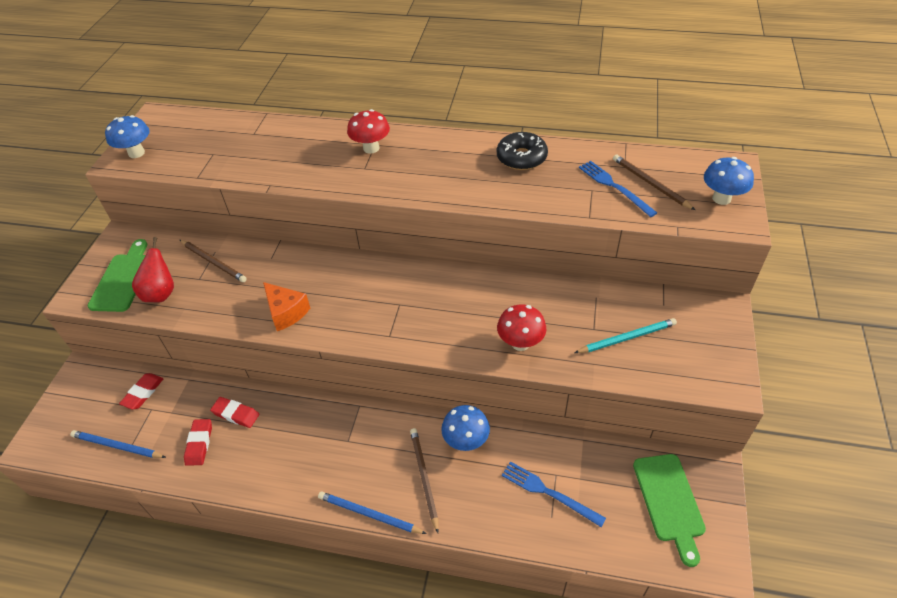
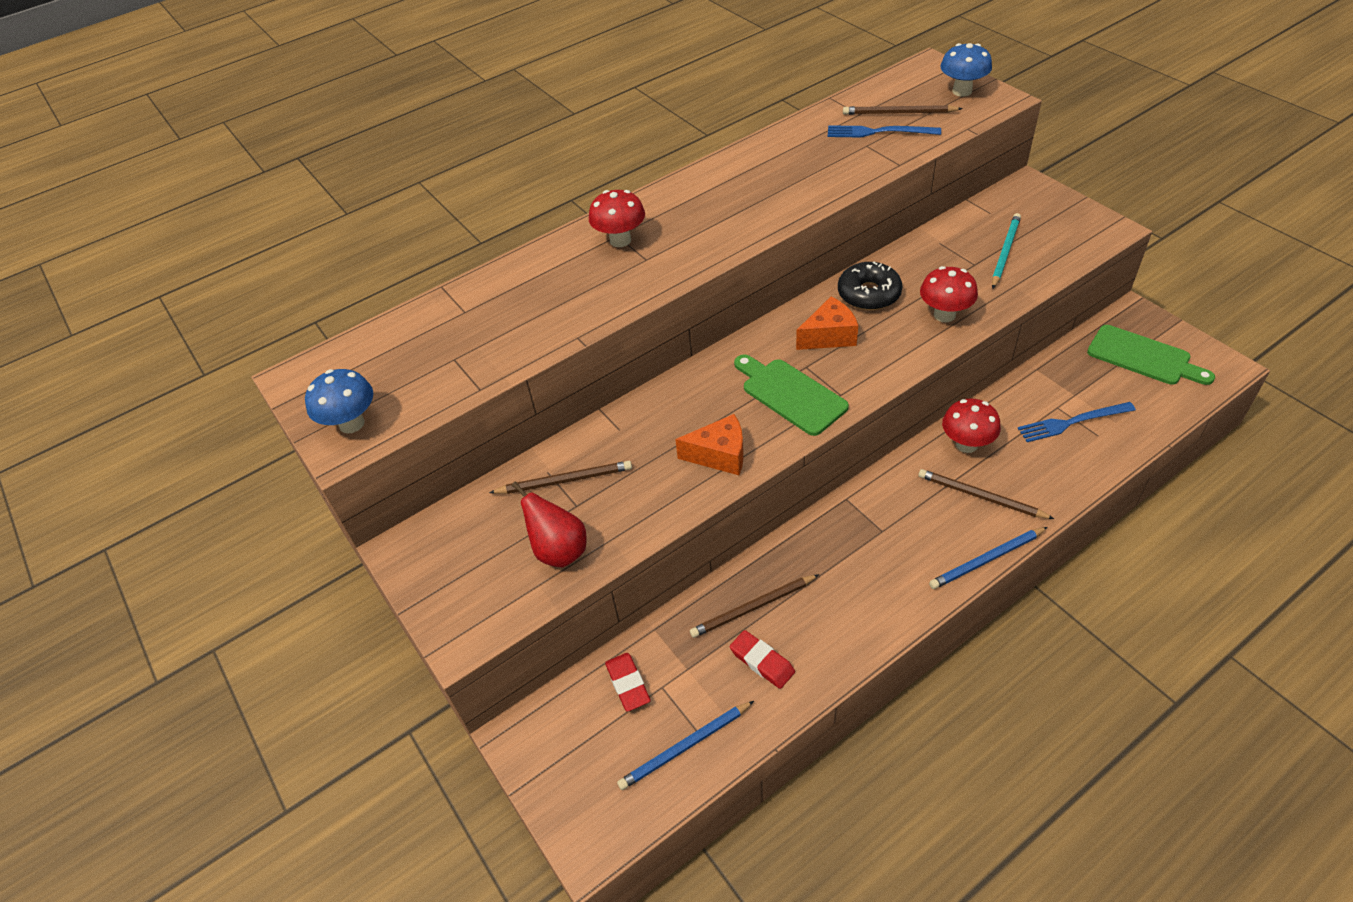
camera: 45 degrees left, 0 degrees up
(123, 279) = (488, 578): green cutting board -> green cutting board (790, 394)
(236, 414) = (753, 608): red eraser -> brown pencil
(438, 298) = (829, 336): none -> orange cheese
(466, 441) = (966, 444): blue mushroom -> red mushroom
(521, 158) = (770, 159): black donut -> black donut (869, 294)

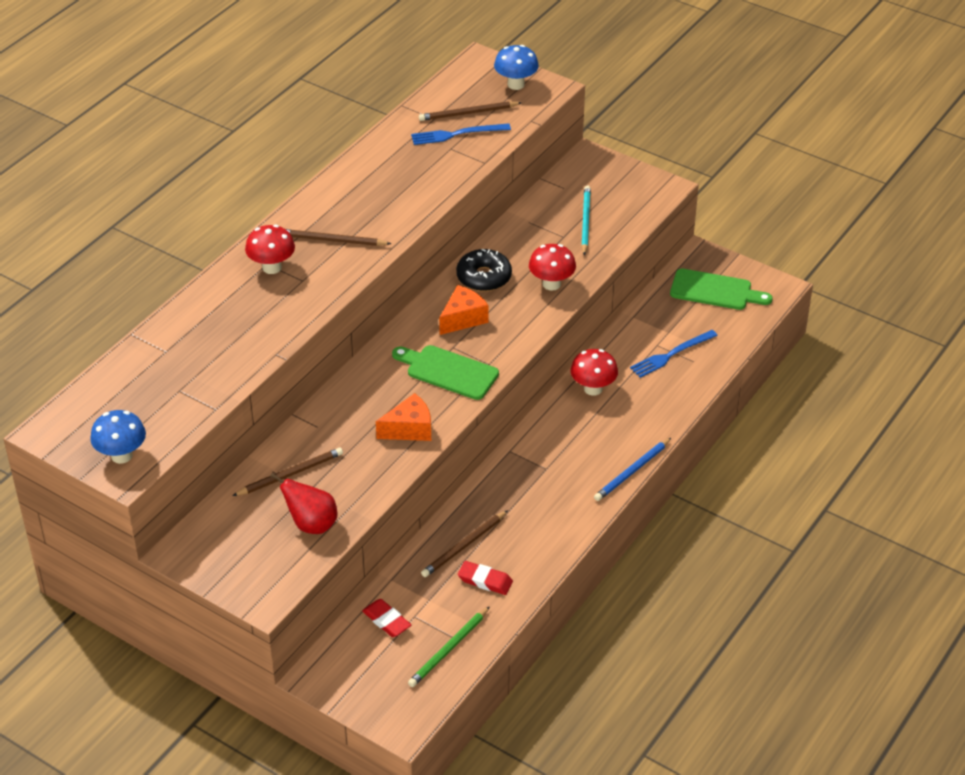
camera: 25 degrees left, 5 degrees down
(685, 747) = (448, 649): blue pencil -> green pencil
(980, 496) = (615, 426): brown pencil -> brown pencil (332, 240)

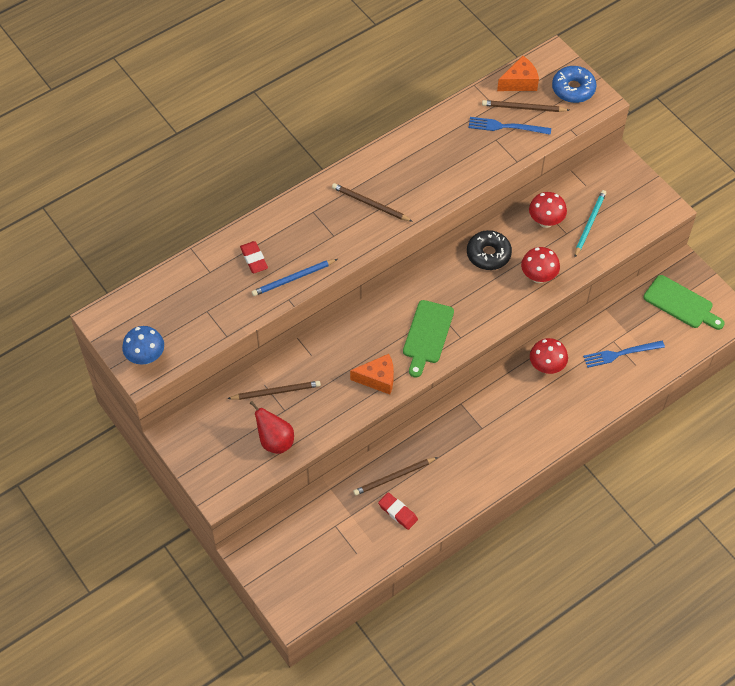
camera: 20 degrees right, 15 degrees up
(272, 267) = (315, 216): red mushroom -> red mushroom (545, 221)
(386, 621) = (314, 523): red eraser -> red eraser (254, 259)
(448, 371) = (427, 335): green cutting board -> green cutting board turned 120 degrees counterclockwise
(448, 649) = (349, 562): green pencil -> none
(463, 318) = (457, 289): orange cheese -> orange cheese (519, 82)
(516, 84) = (573, 89): blue mushroom -> blue donut
(632, 472) = (546, 452): blue pencil -> blue pencil (293, 279)

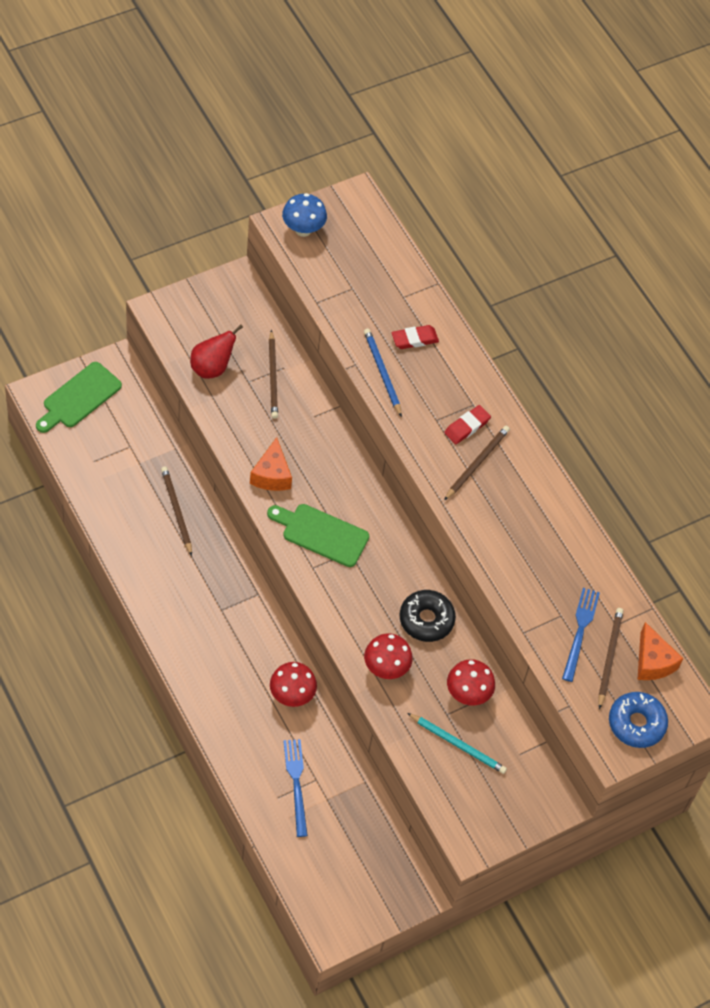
camera: 90 degrees right, 0 degrees up
(398, 512) = (133, 507): red eraser -> red eraser (467, 427)
(681, 303) = (359, 874): green cutting board -> green cutting board (79, 397)

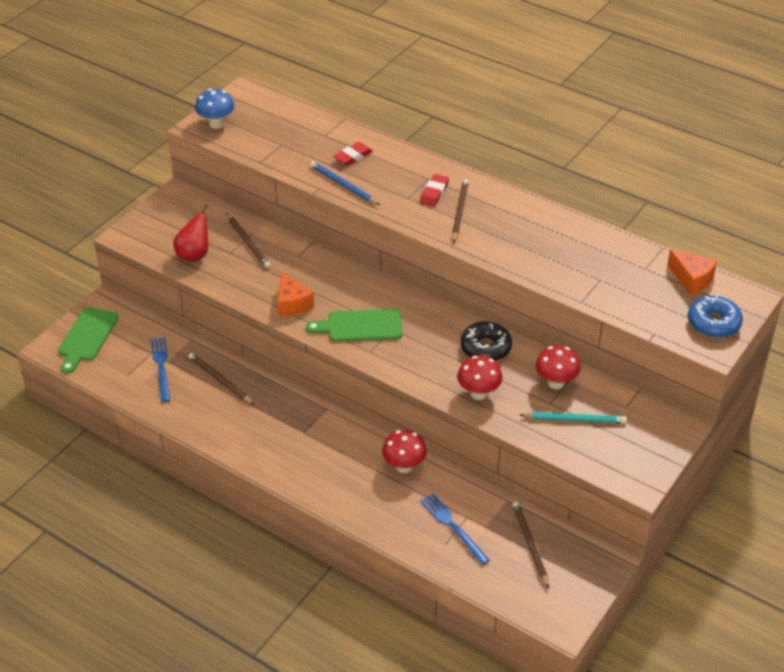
camera: 20 degrees left, 15 degrees down
(580, 631) = (622, 283): blue fork -> blue fork (161, 367)
(609, 657) = (657, 290): brown pencil -> brown pencil (530, 544)

